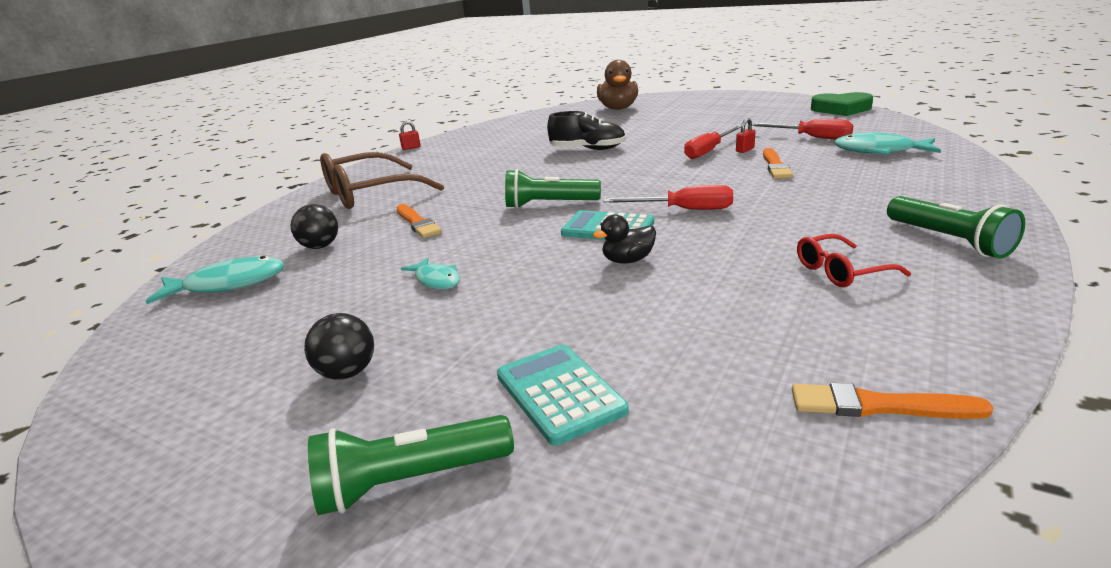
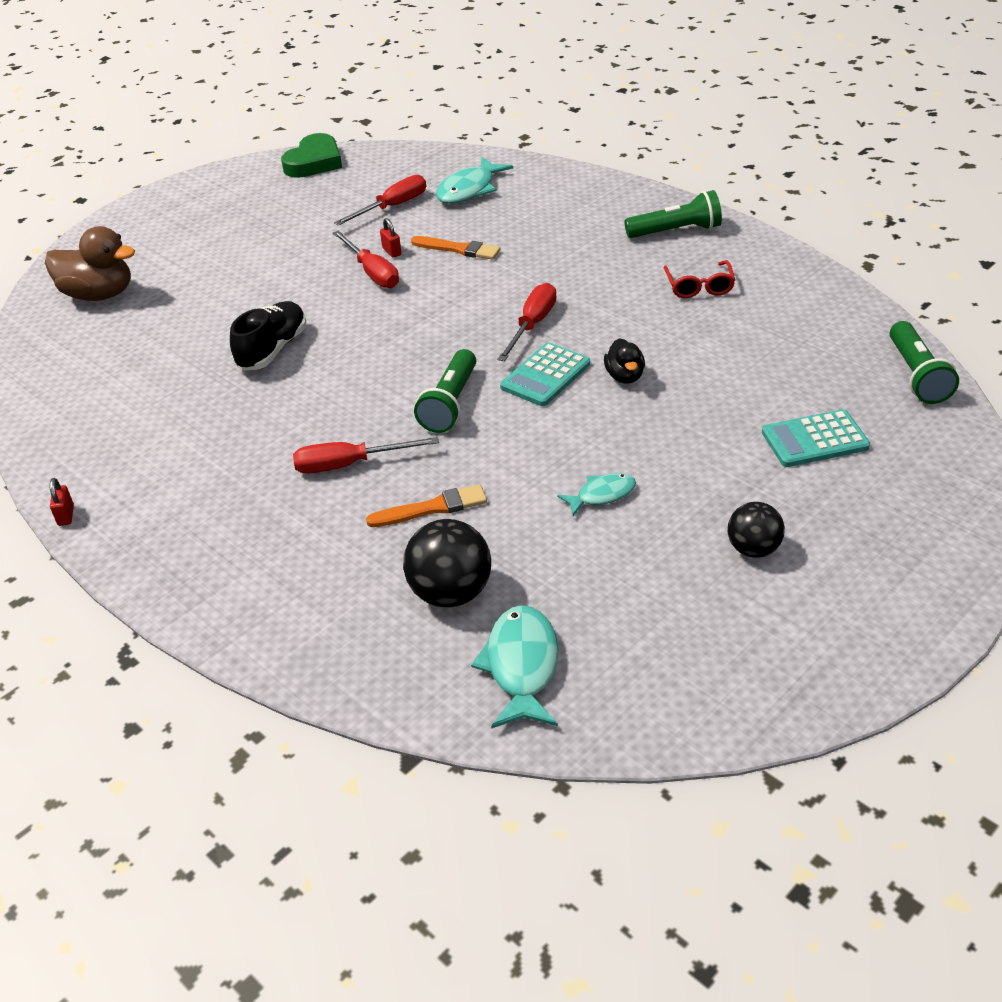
camera: 75 degrees left, 15 degrees up
(320, 246) = (451, 593): black ball -> black ball, size x1.54
(370, 193) = (273, 556): brown glasses -> none
(411, 481) = (891, 511): green flashlight -> green flashlight (916, 375)
(465, 192) = (349, 464): none -> red screwdriver
(879, 406) = (860, 326): orange brush -> none

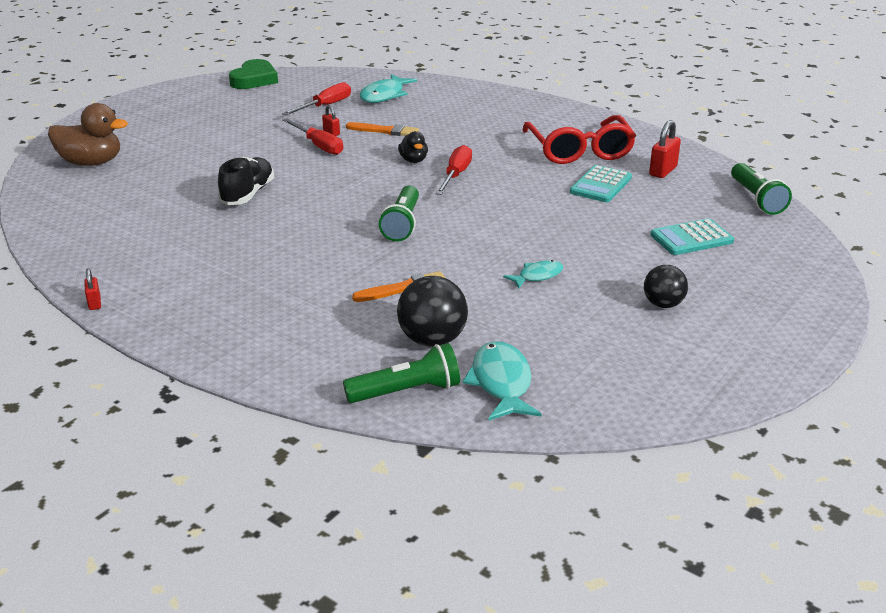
camera: 10 degrees left, 10 degrees down
(349, 464) = (329, 263): red screwdriver -> none
(545, 375) = (474, 205): turquoise calculator -> turquoise calculator (600, 185)
(624, 376) = (536, 204): black duck -> black duck (413, 160)
(676, 231) = (553, 118): green flashlight -> green flashlight (406, 391)
(699, 286) = (579, 150): red glasses -> red glasses, size x1.95
(801, 324) = (663, 171): none -> red padlock

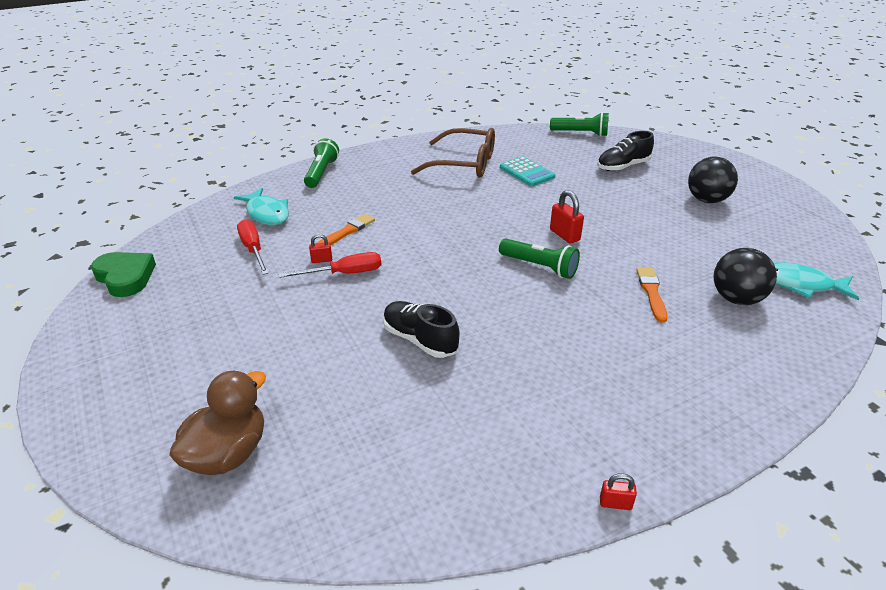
camera: 65 degrees left, 5 degrees up
(406, 391) = (810, 328): green flashlight -> green flashlight (321, 173)
(413, 160) = (421, 233): black duck -> none
(455, 175) = (466, 221): red screwdriver -> none
(537, 276) = (653, 232): turquoise fish -> none
(579, 150) = (464, 164): red glasses -> brown glasses
(663, 171) = (520, 147): red padlock -> red padlock (564, 235)
(663, 304) = (706, 200): black ball -> black ball, size x1.54
(691, 238) = (623, 166): turquoise calculator -> black shoe

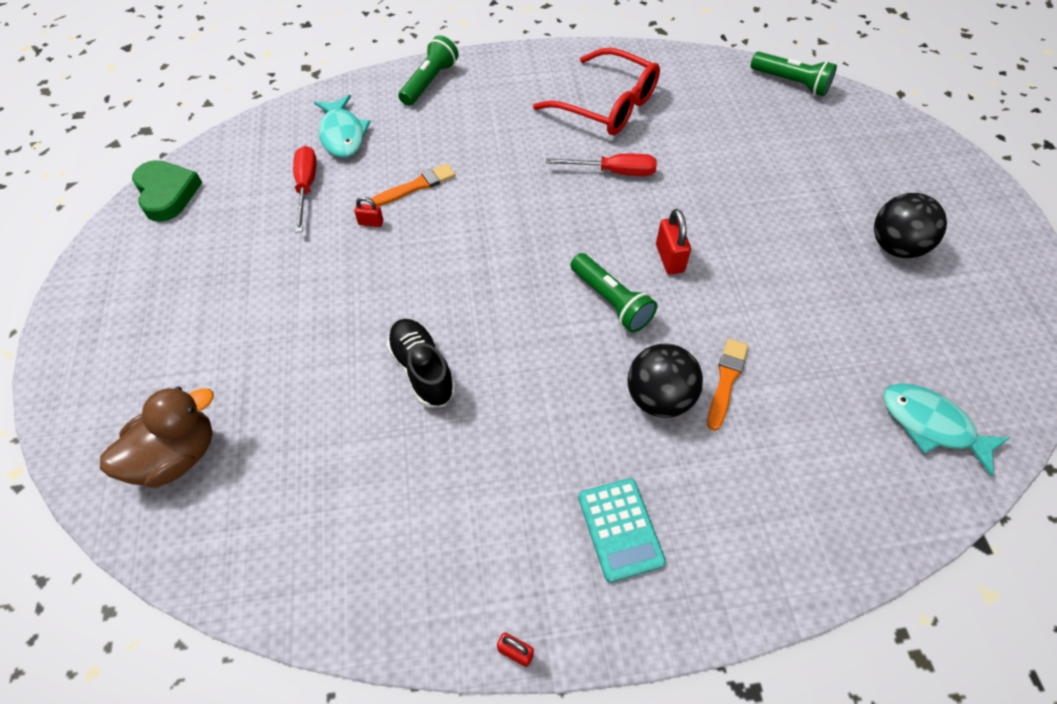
camera: 20 degrees right, 20 degrees up
(344, 273) = (386, 250): red screwdriver -> red screwdriver (614, 172)
(464, 164) = (607, 105): brown glasses -> red glasses
(526, 172) = (679, 138): turquoise calculator -> turquoise calculator (620, 529)
(623, 166) = (814, 158): black shoe -> none
(736, 299) = (829, 422): black ball -> black ball (659, 398)

